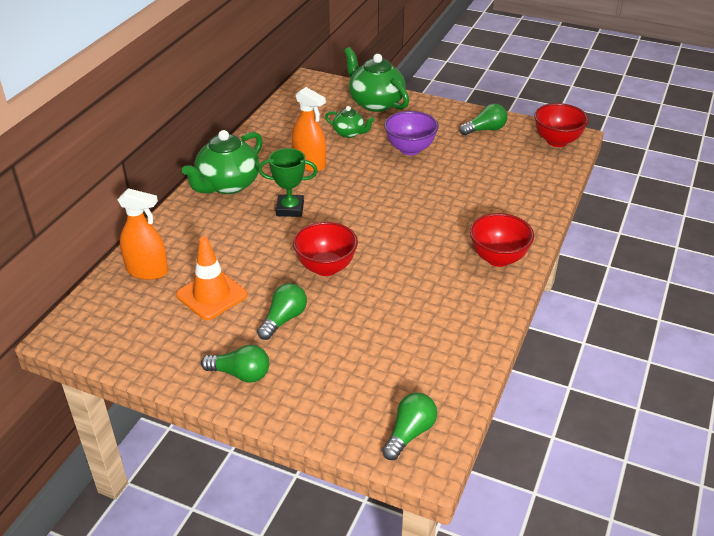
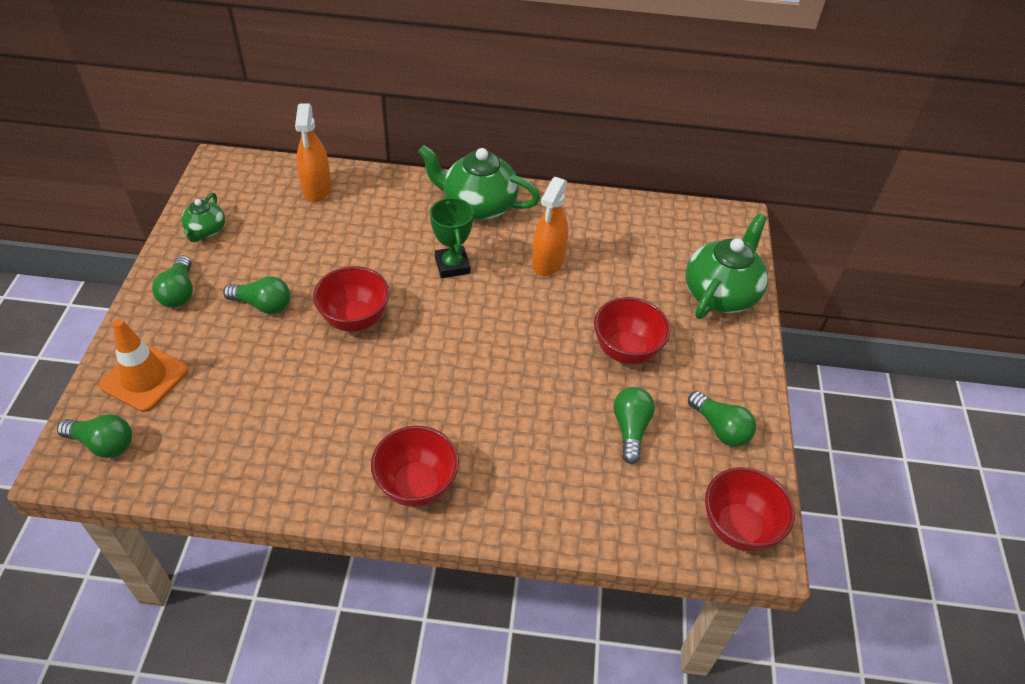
camera: 70 degrees right, 10 degrees up
(211, 295) = (290, 242): orange traffic cone -> orange traffic cone (144, 378)
(349, 133) = (633, 283): green teapot -> green teapot (206, 231)
(410, 149) = (626, 351): purple bowl -> red bowl
(476, 162) = (630, 429): none -> green light bulb

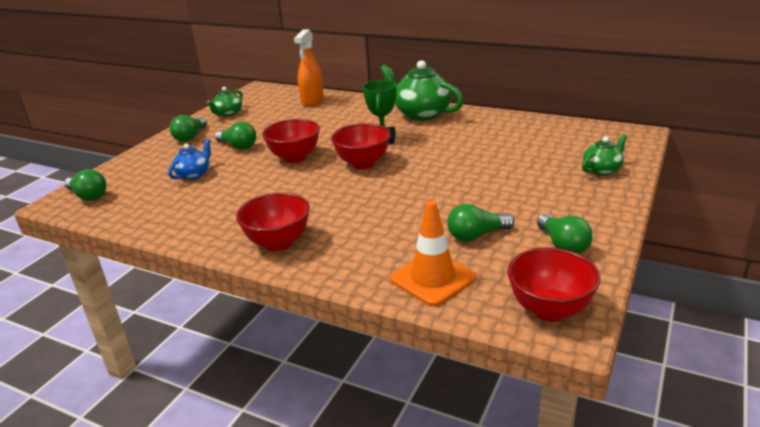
camera: 25 degrees right, 20 degrees down
(144, 378) = (138, 170): orange traffic cone -> orange traffic cone (433, 278)
(233, 374) = (194, 174): none -> blue teapot
(548, 261) = (458, 143): orange spray bottle -> none
(626, 351) = (498, 192): red bowl -> red bowl (363, 164)
(630, 429) = (476, 235): green light bulb -> green light bulb turned 135 degrees counterclockwise
(721, 293) = (602, 170): green teapot -> green teapot, size x0.54

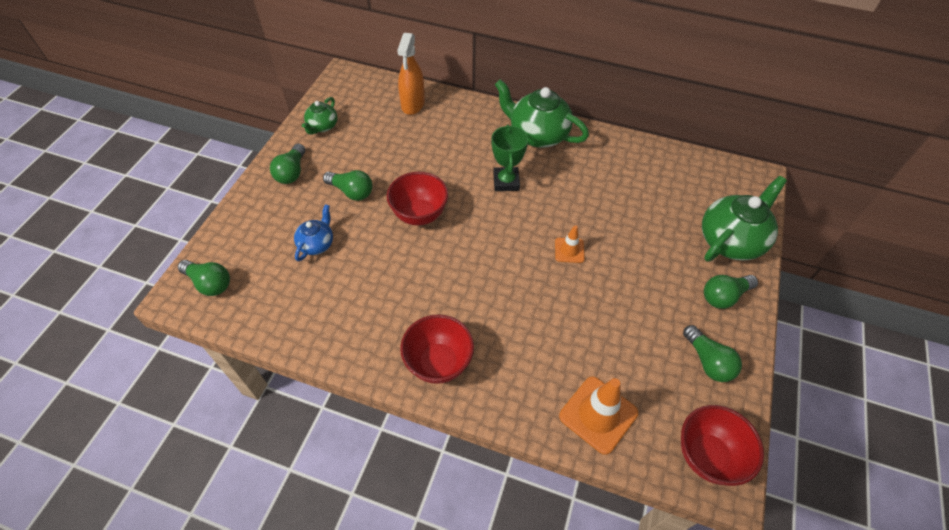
camera: 10 degrees left, 25 degrees up
(363, 164) = (494, 226): red bowl -> none
(432, 176) = (569, 250): none -> orange traffic cone
(476, 235) = (627, 347): green light bulb -> green light bulb (724, 296)
(602, 170) = (731, 240): green teapot -> green teapot, size x1.86

